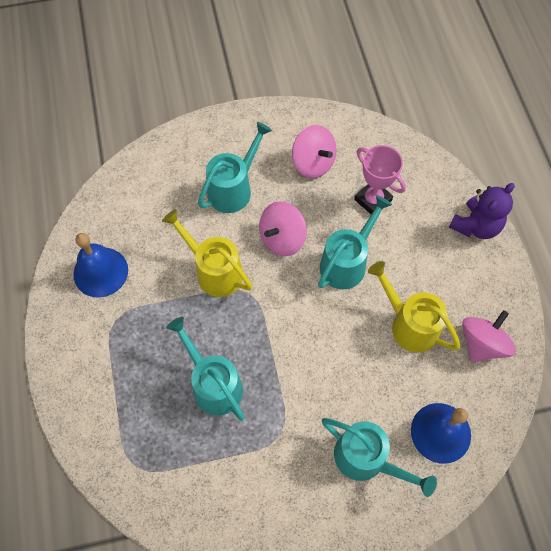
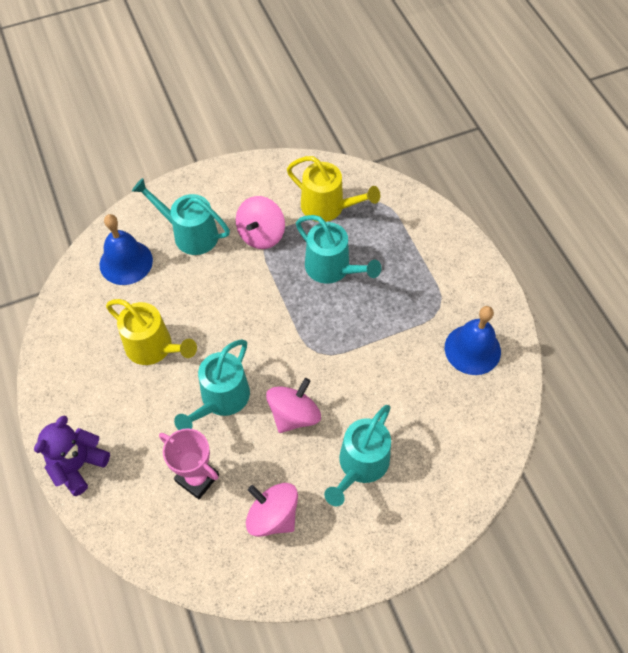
camera: 170 degrees right, 5 degrees down
(214, 270) = (358, 369): yellow watering can -> yellow watering can (328, 207)
(482, 344) = (82, 341): pink spinning top -> pink spinning top (261, 234)

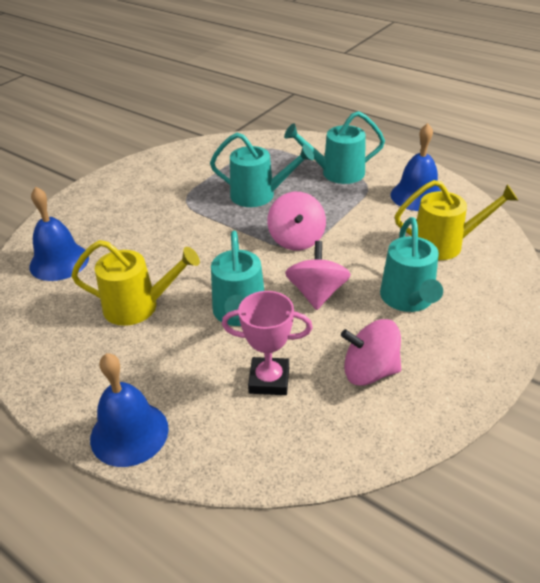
camera: 30 degrees left, 20 degrees down
(78, 465) = (129, 433): purple teddy bear -> blue bell
(189, 234) = (109, 221): turquoise watering can -> turquoise watering can (336, 173)
(261, 234) = (177, 199): pink spinning top -> pink spinning top (296, 239)
(328, 207) = (221, 165): yellow watering can -> yellow watering can (445, 244)

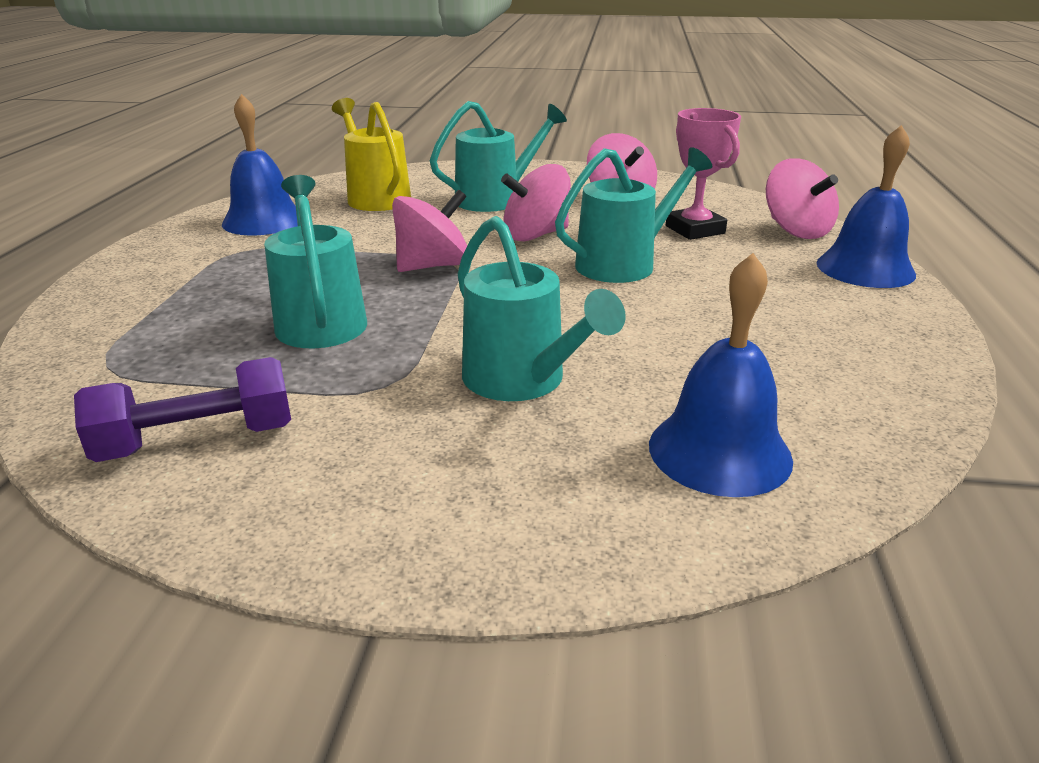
camera: 120 degrees left, 10 degrees down
(139, 306) = (705, 327): yellow watering can -> none
(188, 162) = (197, 440): none -> purple dumbbell
(221, 444) = (796, 231): none -> pink spinning top
(336, 173) = (209, 276): turquoise watering can -> turquoise watering can (522, 381)

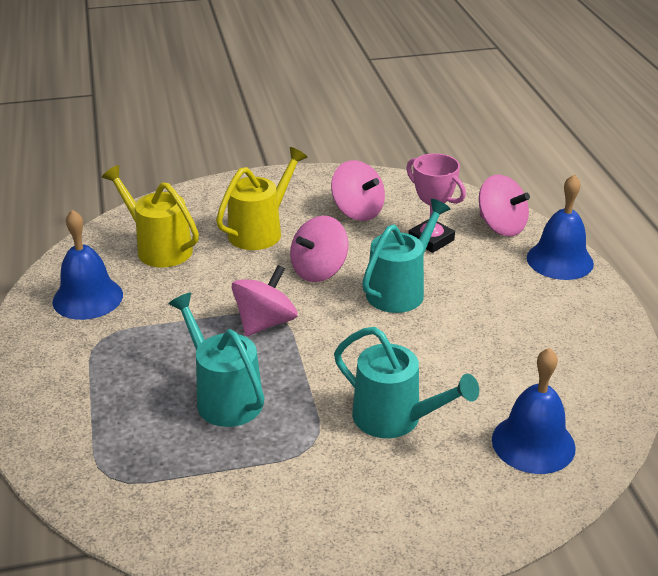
camera: 20 degrees left, 5 degrees up
(197, 440) = (230, 518): purple dumbbell -> none
(496, 199) = (260, 231): turquoise watering can -> yellow watering can

